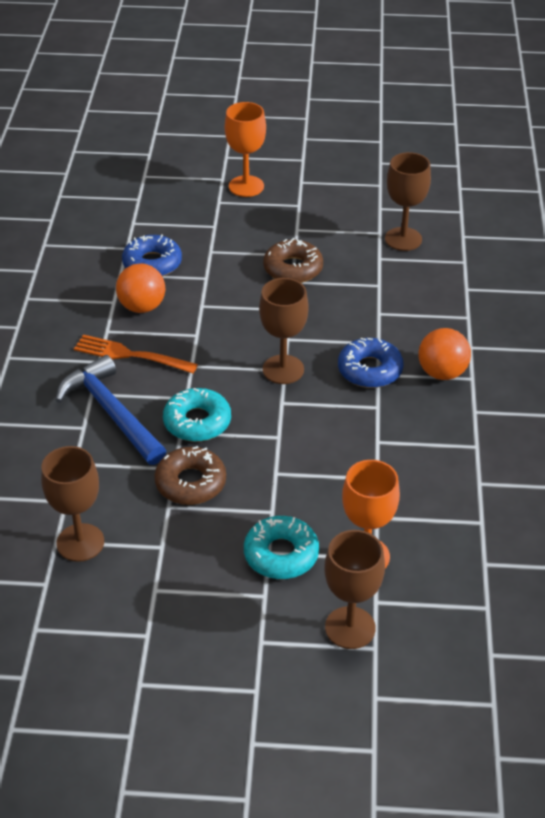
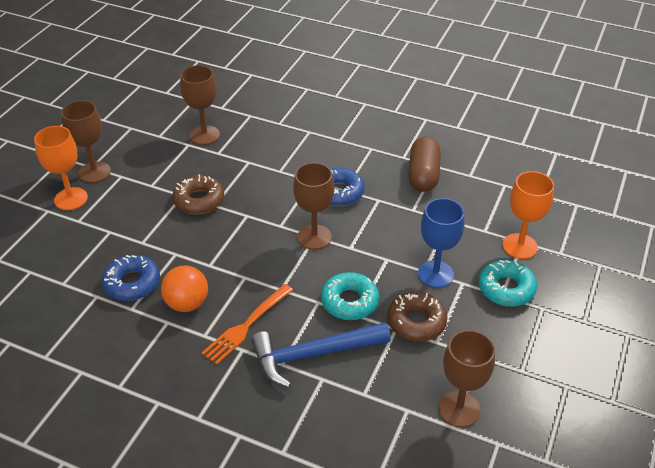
camera: 70 degrees left, 0 degrees up
(274, 484) = (435, 274): none -> blue goblet
(350, 628) = (581, 271): brown goblet -> brown goblet (94, 172)
(442, 373) = (359, 160): orange ball -> none
(450, 437) = (423, 175): none -> brown capsule

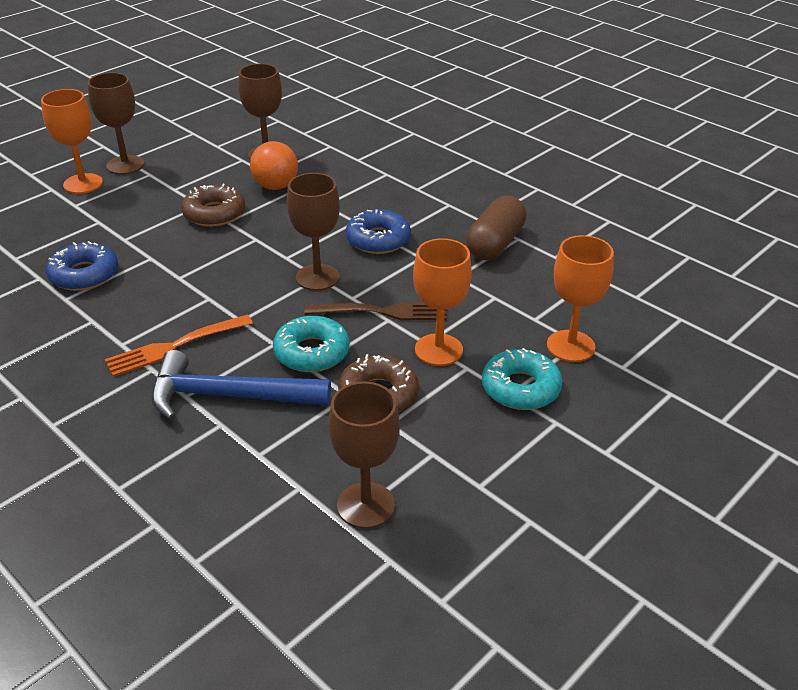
camera: 20 degrees right, 5 degrees down
(187, 303) = (127, 308): orange ball -> orange ball (275, 186)
(378, 254) = (382, 312): none -> brown fork
(435, 274) = (438, 350): blue goblet -> orange goblet

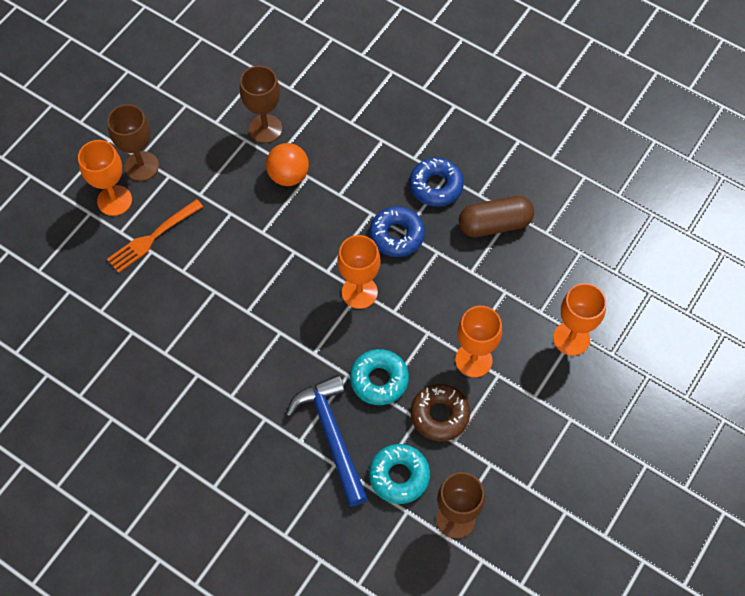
camera: 10 degrees left, 25 degrees up
(84, 275) = (168, 322): blue donut -> blue donut (436, 186)
(175, 346) = (273, 392): orange fork -> orange fork (152, 237)
(214, 213) = (247, 223): brown donut -> none
(229, 396) = (332, 436): blue hammer -> blue hammer turned 75 degrees clockwise
(317, 277) = (359, 292): brown goblet -> orange goblet
(382, 312) = (421, 325): brown fork -> none
(495, 244) = (494, 224): brown capsule -> brown capsule turned 60 degrees clockwise
(520, 388) = (541, 390): turquoise donut -> turquoise donut (399, 476)

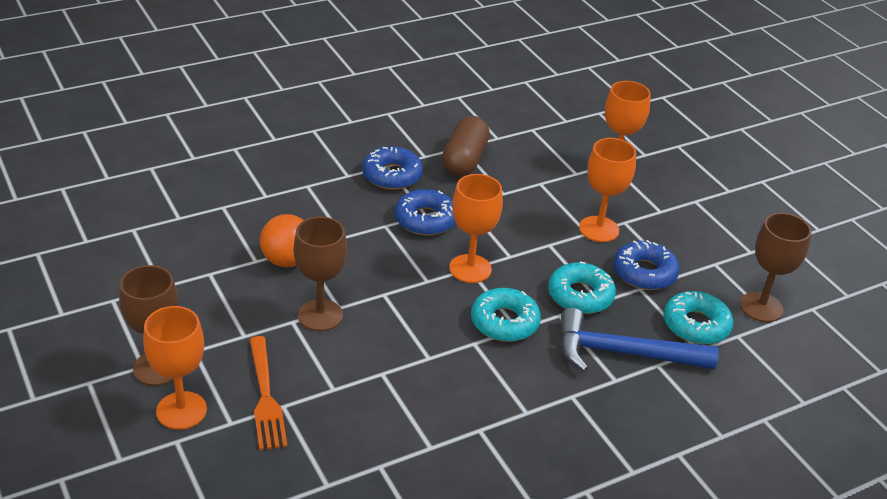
camera: 65 degrees left, 25 degrees down
(265, 129) = (211, 254): brown goblet -> brown goblet (320, 315)
(314, 342) = (504, 322): none -> turquoise donut
(439, 415) = (644, 273): brown donut -> blue donut

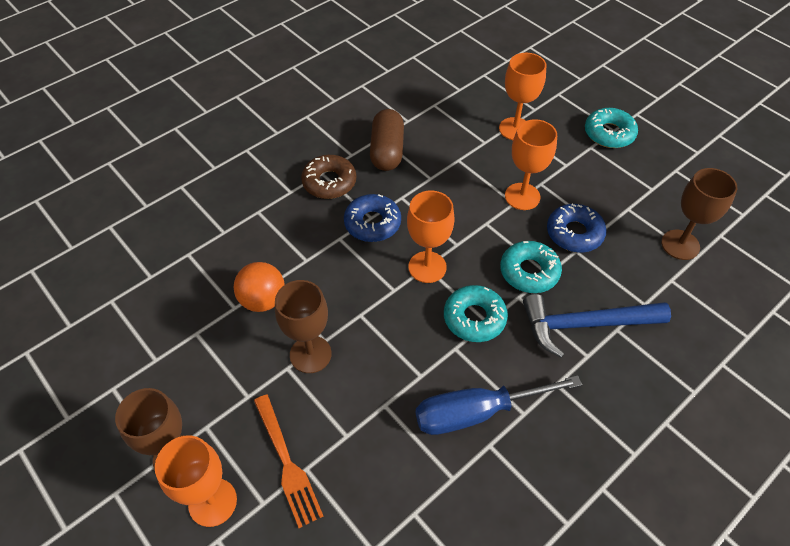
camera: 10 degrees left, 15 degrees up
(392, 175) = (329, 182): blue donut -> brown donut
(477, 400) = (477, 412): none -> blue screwdriver
(696, 325) = (634, 278): turquoise donut -> turquoise donut (609, 133)

